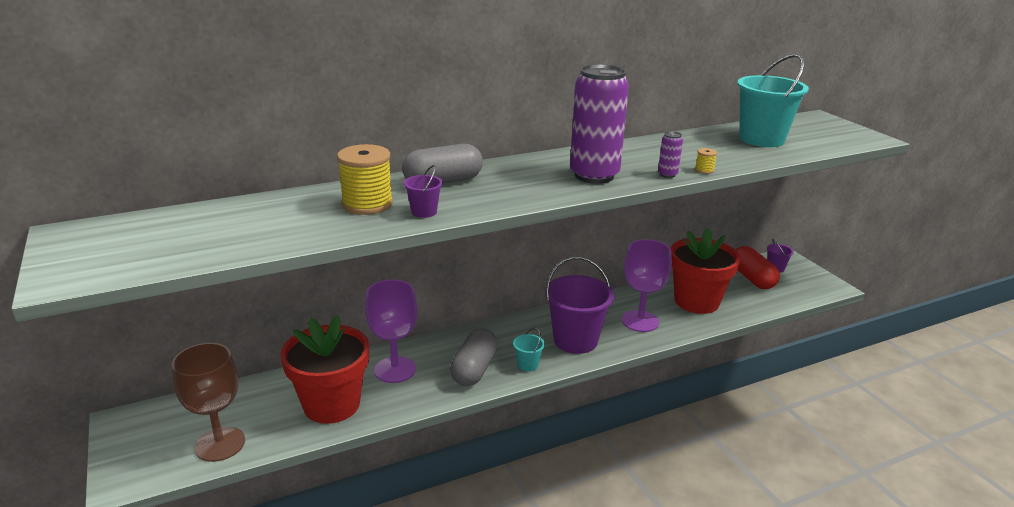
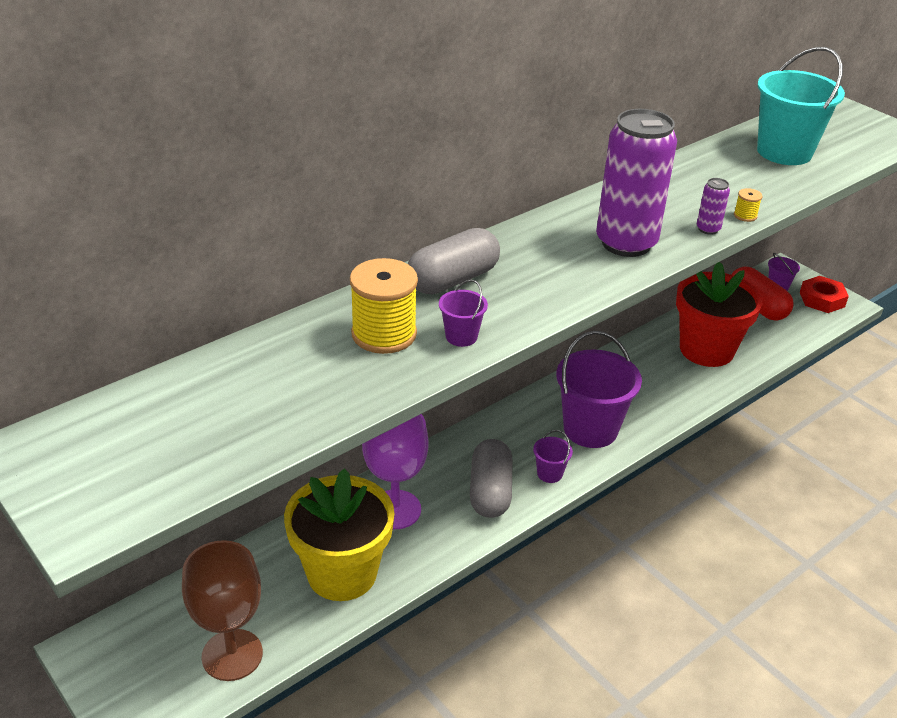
camera: 15 degrees left, 10 degrees up
(331, 405) = (342, 573): red flower pot -> yellow flower pot
(527, 365) = (549, 473): turquoise bucket -> purple bucket
(640, 321) = (653, 389): purple goblet -> none
(811, 281) = (822, 299): none -> red nut

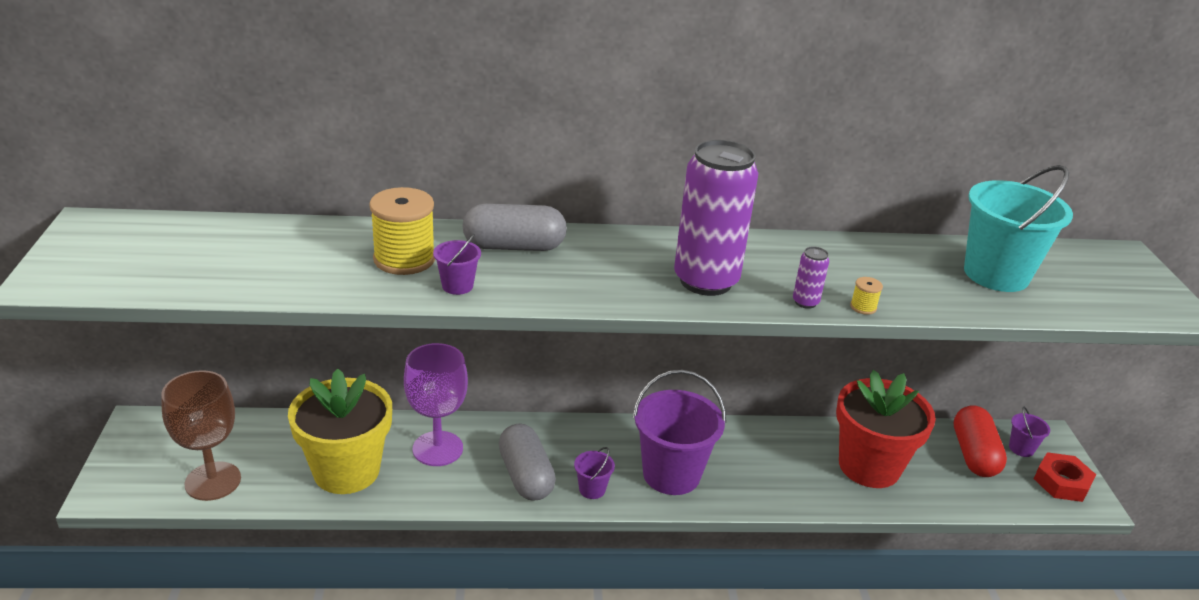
camera: 35 degrees right, 5 degrees down
(490, 492) = (526, 476): grey capsule -> grey capsule turned 60 degrees counterclockwise

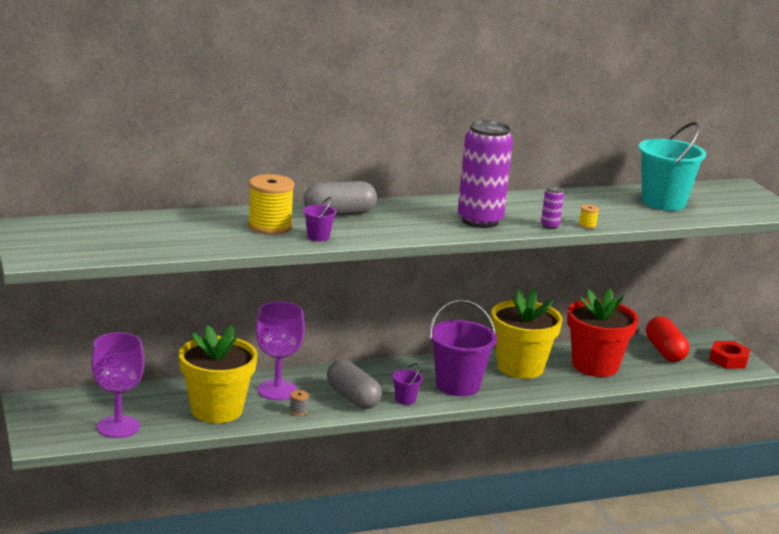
camera: 15 degrees left, 10 degrees down
(213, 481) = (118, 427): brown goblet -> purple goblet
(446, 489) = (298, 411): none -> grey spool
(766, 454) = (520, 367): none -> yellow flower pot
(1021, 448) = (696, 344): purple bucket -> none

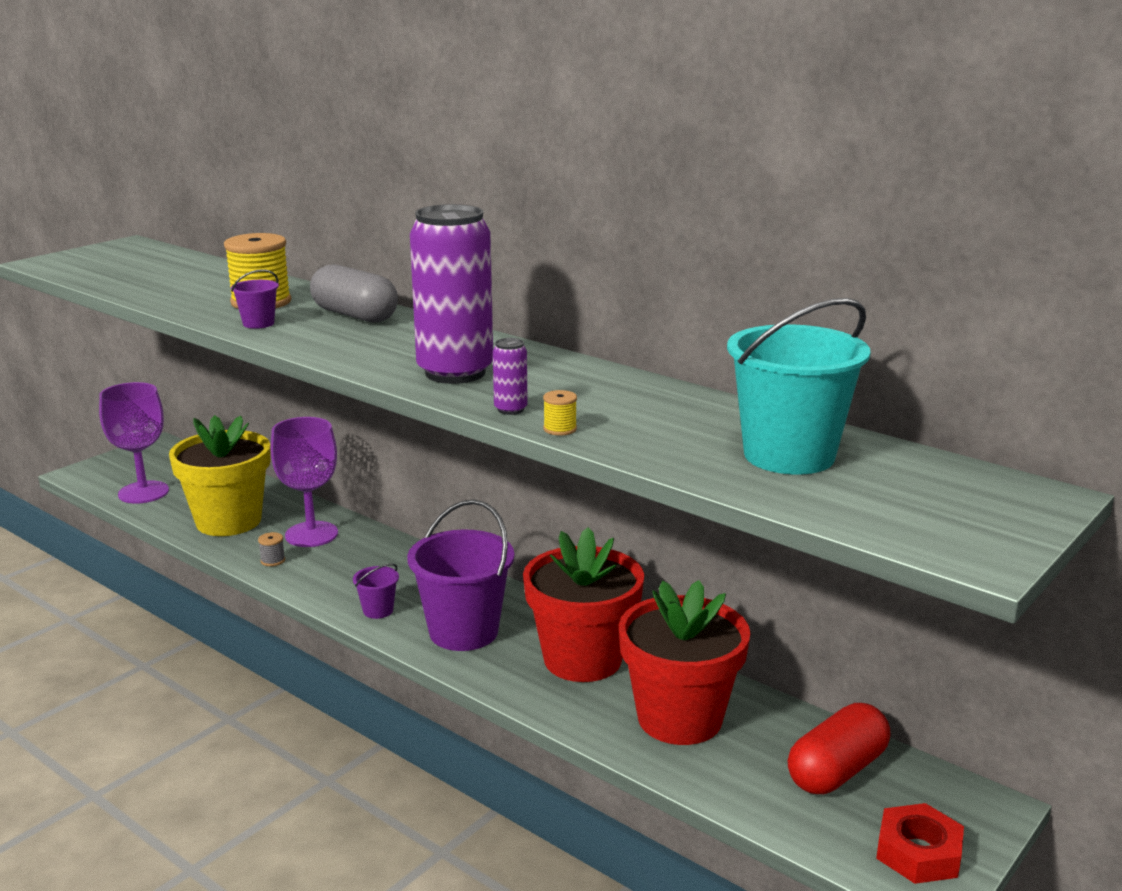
camera: 60 degrees right, 0 degrees up
(353, 398) = (343, 579): grey capsule -> none
(520, 367) = (582, 659): yellow flower pot -> red flower pot

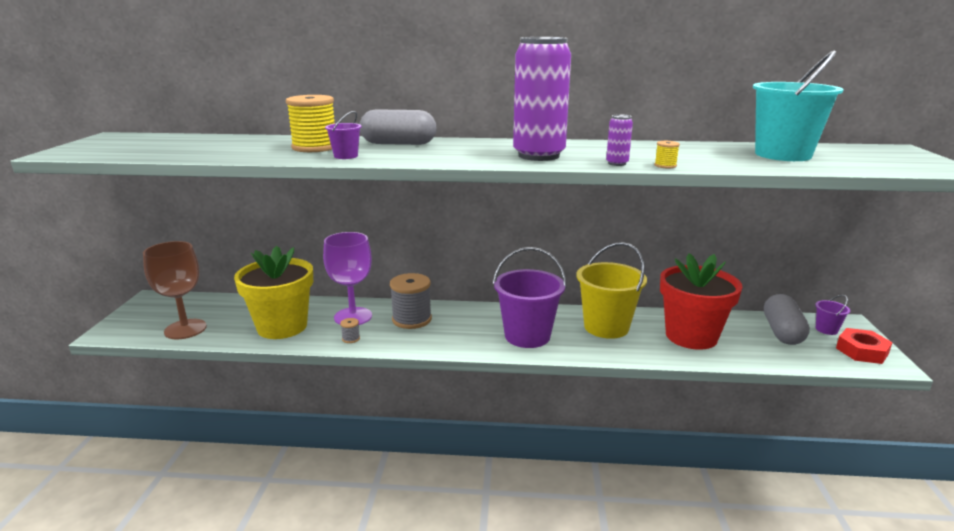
camera: 35 degrees left, 0 degrees up
(143, 492) = (185, 329): purple goblet -> brown goblet
(367, 560) = (412, 319): none -> grey spool
(378, 610) = (462, 342): purple bucket -> purple bucket (826, 329)
(582, 659) = (606, 327): red flower pot -> yellow bucket
(837, 771) = (782, 332): red capsule -> grey capsule

